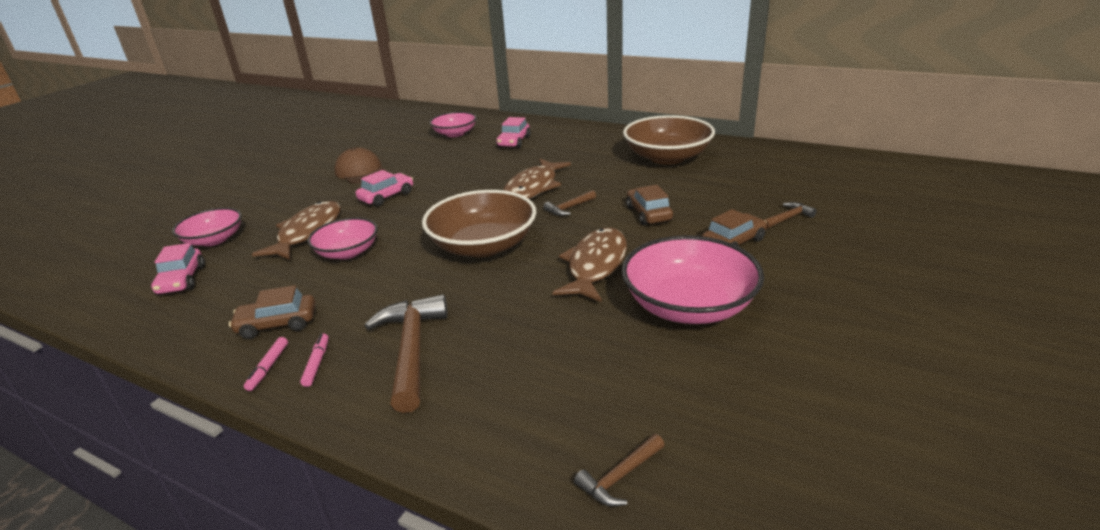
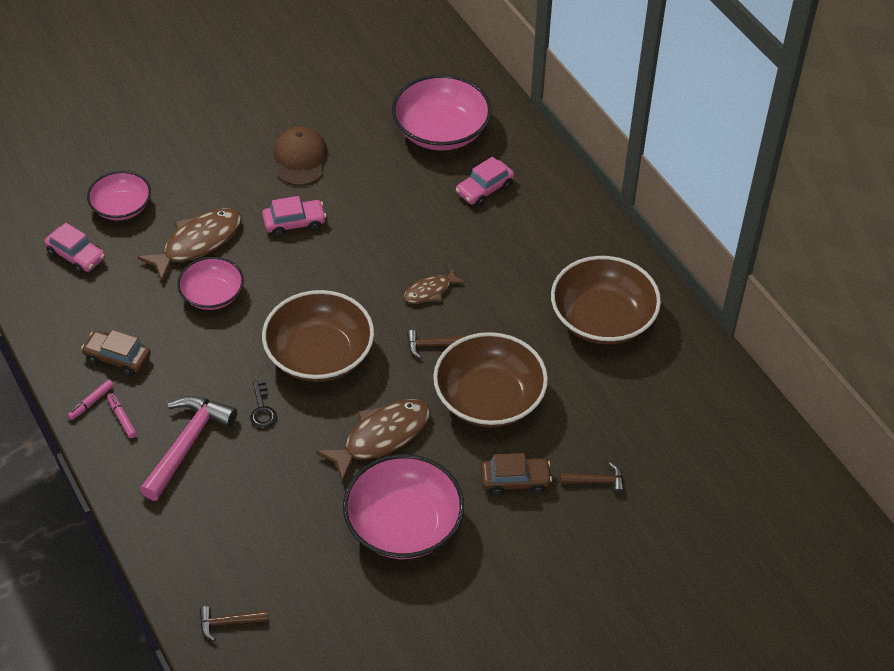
camera: 30 degrees right, 20 degrees up
(182, 280) = (76, 256): pink car -> pink car turned 75 degrees counterclockwise
(317, 363) = (122, 418): pink marker -> pink marker turned 60 degrees counterclockwise
(412, 349) = (187, 444): brown hammer -> pink hammer
(455, 133) = (441, 131): pink bowl -> pink bowl, size x1.64
(466, 294) = (262, 409): none -> black key
(533, 187) = (430, 291): brown fish -> brown fish, size x0.57
(648, 214) = (489, 398): brown car -> brown bowl

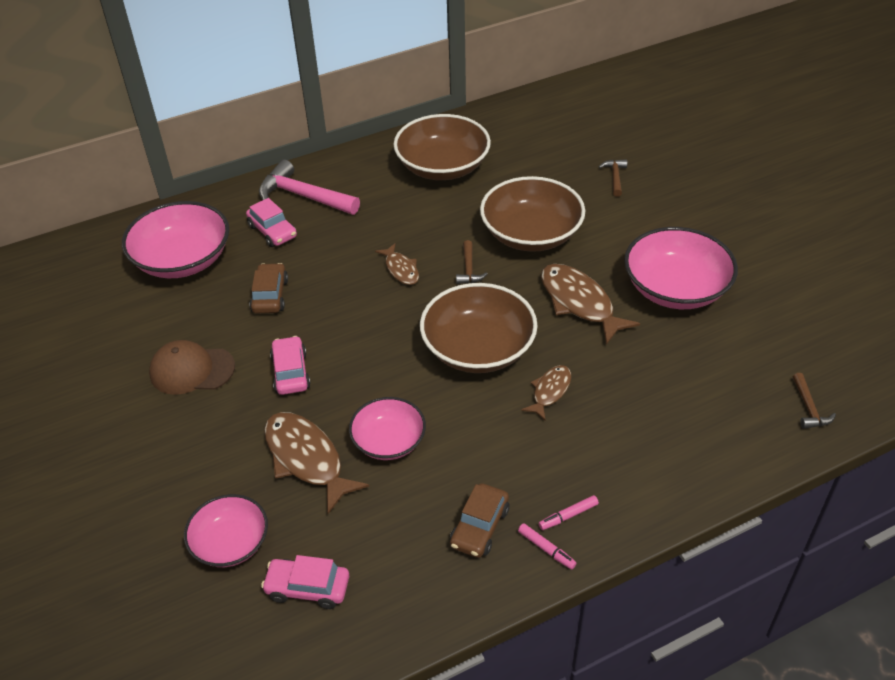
camera: 85 degrees left, 5 degrees down
(76, 256) = (307, 588): pink car -> pink car turned 120 degrees counterclockwise
(187, 444) = (599, 452): pink hammer -> pink hammer (303, 196)
(262, 409) = (550, 391): black key -> brown fish
(515, 480) = (619, 221): brown car -> brown car (270, 295)

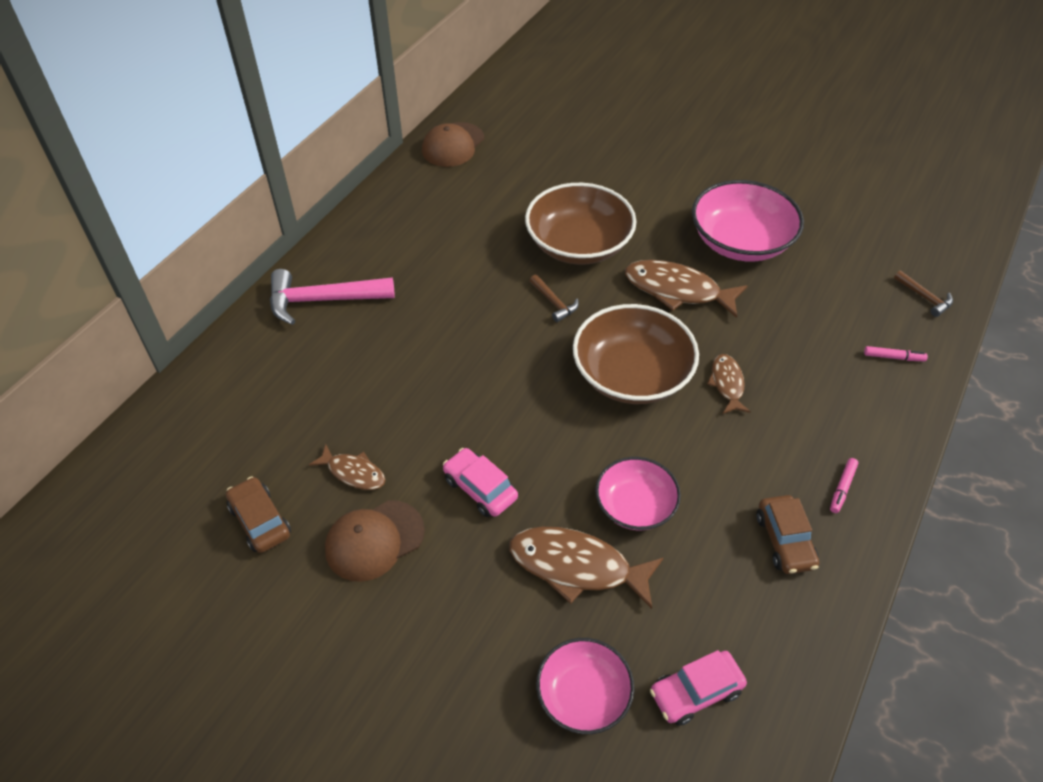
camera: 35 degrees left, 5 degrees up
(183, 259) = (251, 427): pink bowl -> none
(270, 295) = (384, 420): brown car -> brown car (260, 521)
(272, 231) = (324, 351): pink car -> none
(401, 269) = (491, 332): brown fish -> brown fish (353, 472)
(442, 167) = (437, 212): brown bowl -> none
(502, 120) = (453, 145): none -> brown cap
(546, 549) = (853, 528): pink marker -> pink marker (893, 357)
(615, 177) = (602, 161): brown hammer -> none

